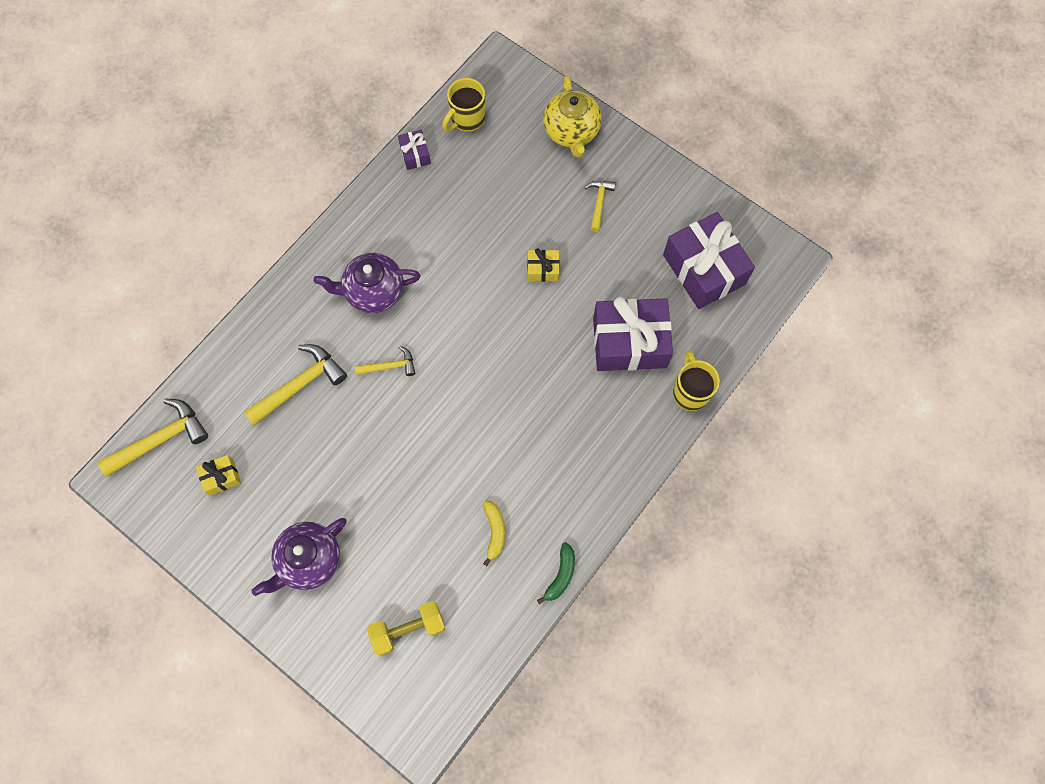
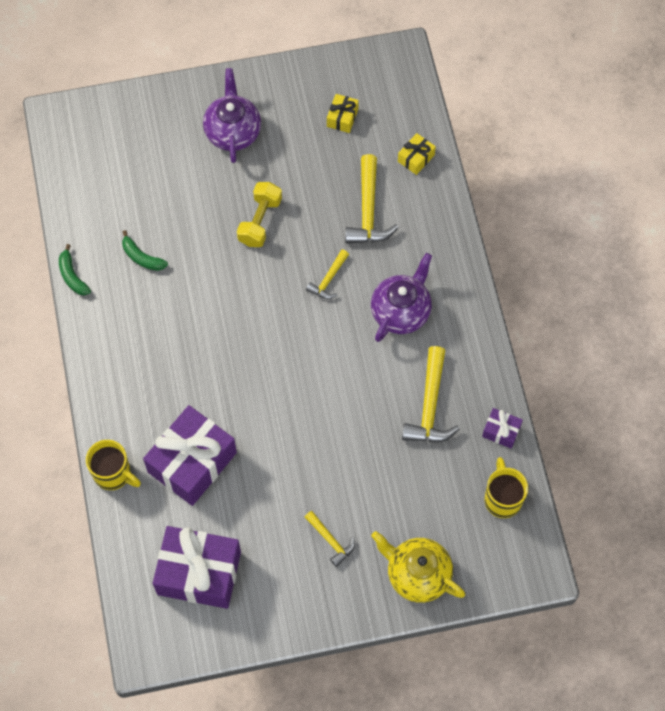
camera: 130 degrees right, 5 degrees down
(161, 439) = (405, 99): yellow hammer -> yellow hammer (430, 406)
(408, 629) = (129, 158): yellow dumbbell -> yellow dumbbell (260, 221)
(494, 531) = (142, 257): yellow banana -> green banana
(543, 269) = (310, 448): yellow gift -> yellow gift (416, 158)

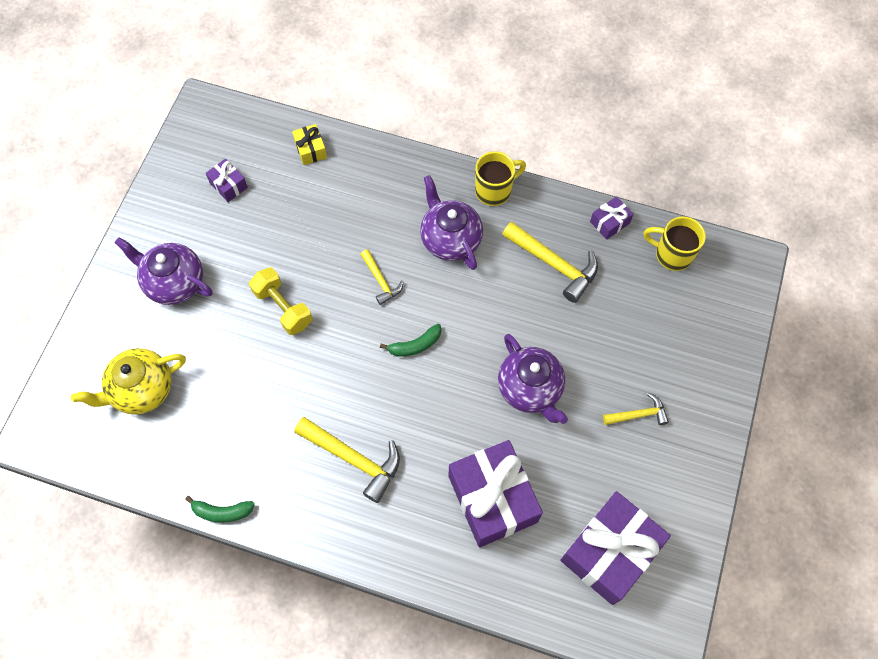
camera: 60 degrees left, 0 degrees up
(113, 474) = (462, 582): yellow mug -> yellow mug (494, 190)
(142, 257) = (247, 433): green banana -> green banana (415, 345)
(302, 444) = (530, 389): none -> purple teapot
(342, 118) = (228, 185): yellow gift -> purple gift
(368, 211) = (335, 213): yellow hammer -> yellow hammer (354, 459)
(417, 574) = (708, 359): yellow teapot -> yellow teapot (141, 389)

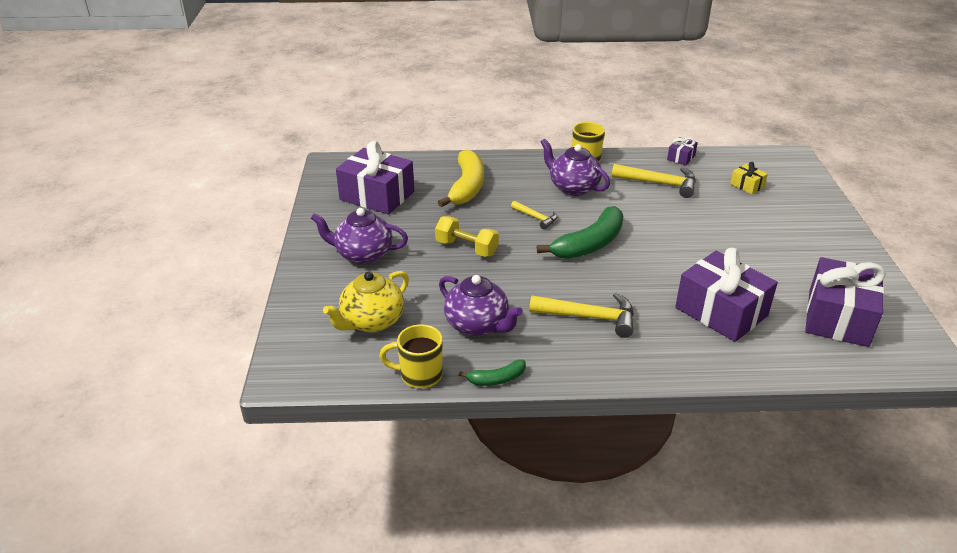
camera: 20 degrees left, 30 degrees down
(228, 185) = (377, 196): purple gift -> purple gift, size x2.22
(310, 149) = (432, 167): yellow gift -> yellow gift (747, 185)
(332, 200) = (467, 187): none -> yellow banana
(415, 345) = (589, 244): green banana -> green banana, size x1.99
(530, 389) = (697, 246): purple teapot -> purple teapot (478, 325)
(638, 414) = (788, 241): yellow hammer -> none
(672, 254) = (737, 163): yellow mug -> yellow mug (419, 375)

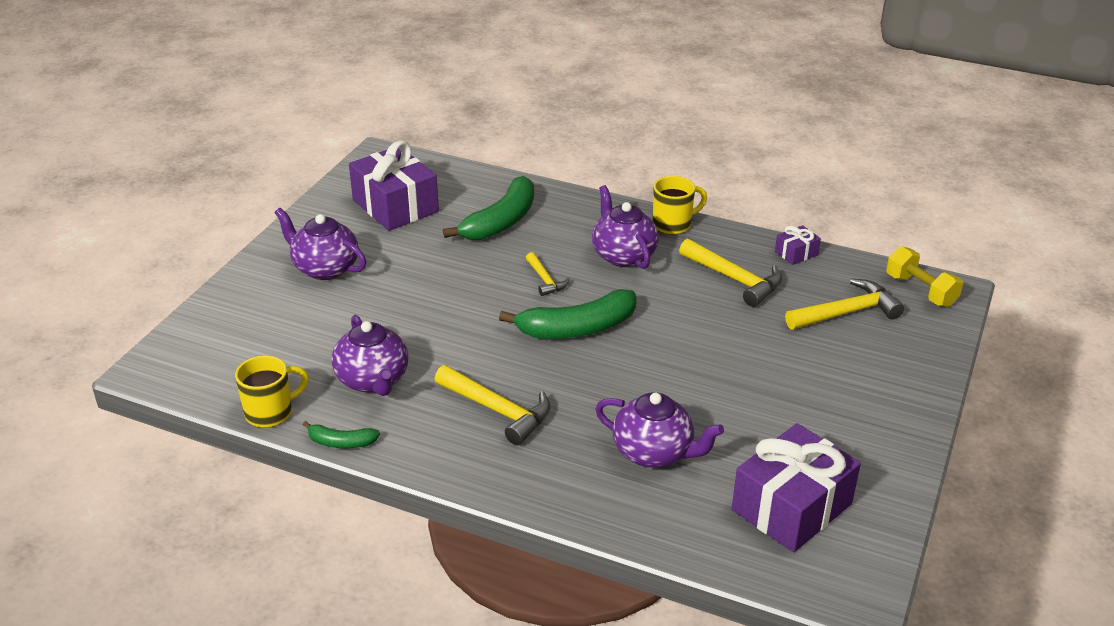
camera: 25 degrees right, 0 degrees up
(371, 321) = (272, 342): yellow teapot -> none
(419, 375) = (271, 412): yellow mug -> yellow mug turned 120 degrees clockwise
(466, 248) = (437, 293): yellow dumbbell -> yellow dumbbell (920, 290)
(467, 187) = (501, 221): yellow banana -> green banana
(721, 311) = (654, 453): purple gift -> purple teapot
(747, 185) = (847, 312): yellow gift -> yellow hammer

